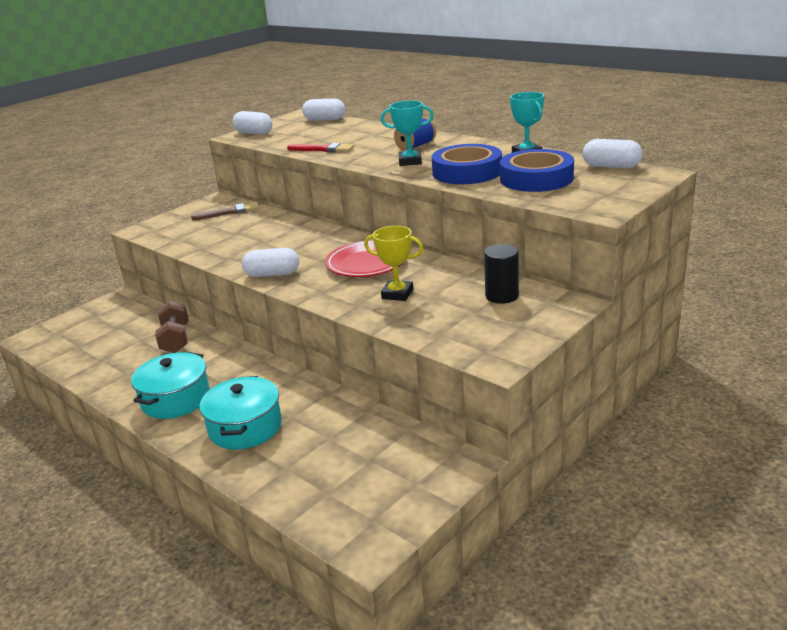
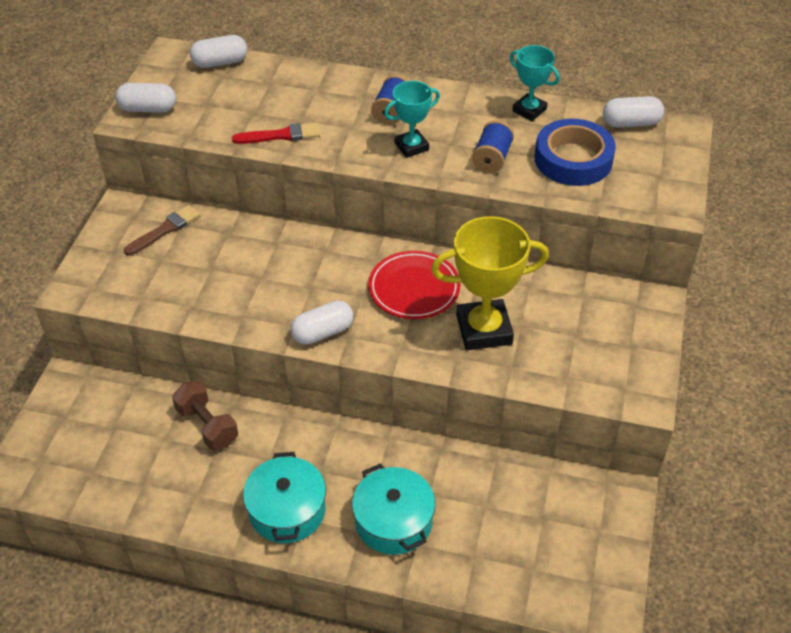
camera: 30 degrees left, 20 degrees up
(397, 294) = (484, 329): yellow trophy -> yellow trophy, size x1.75
(467, 172) = (492, 158): blue tape -> blue spool
(502, 296) = (586, 306): black cylinder -> none

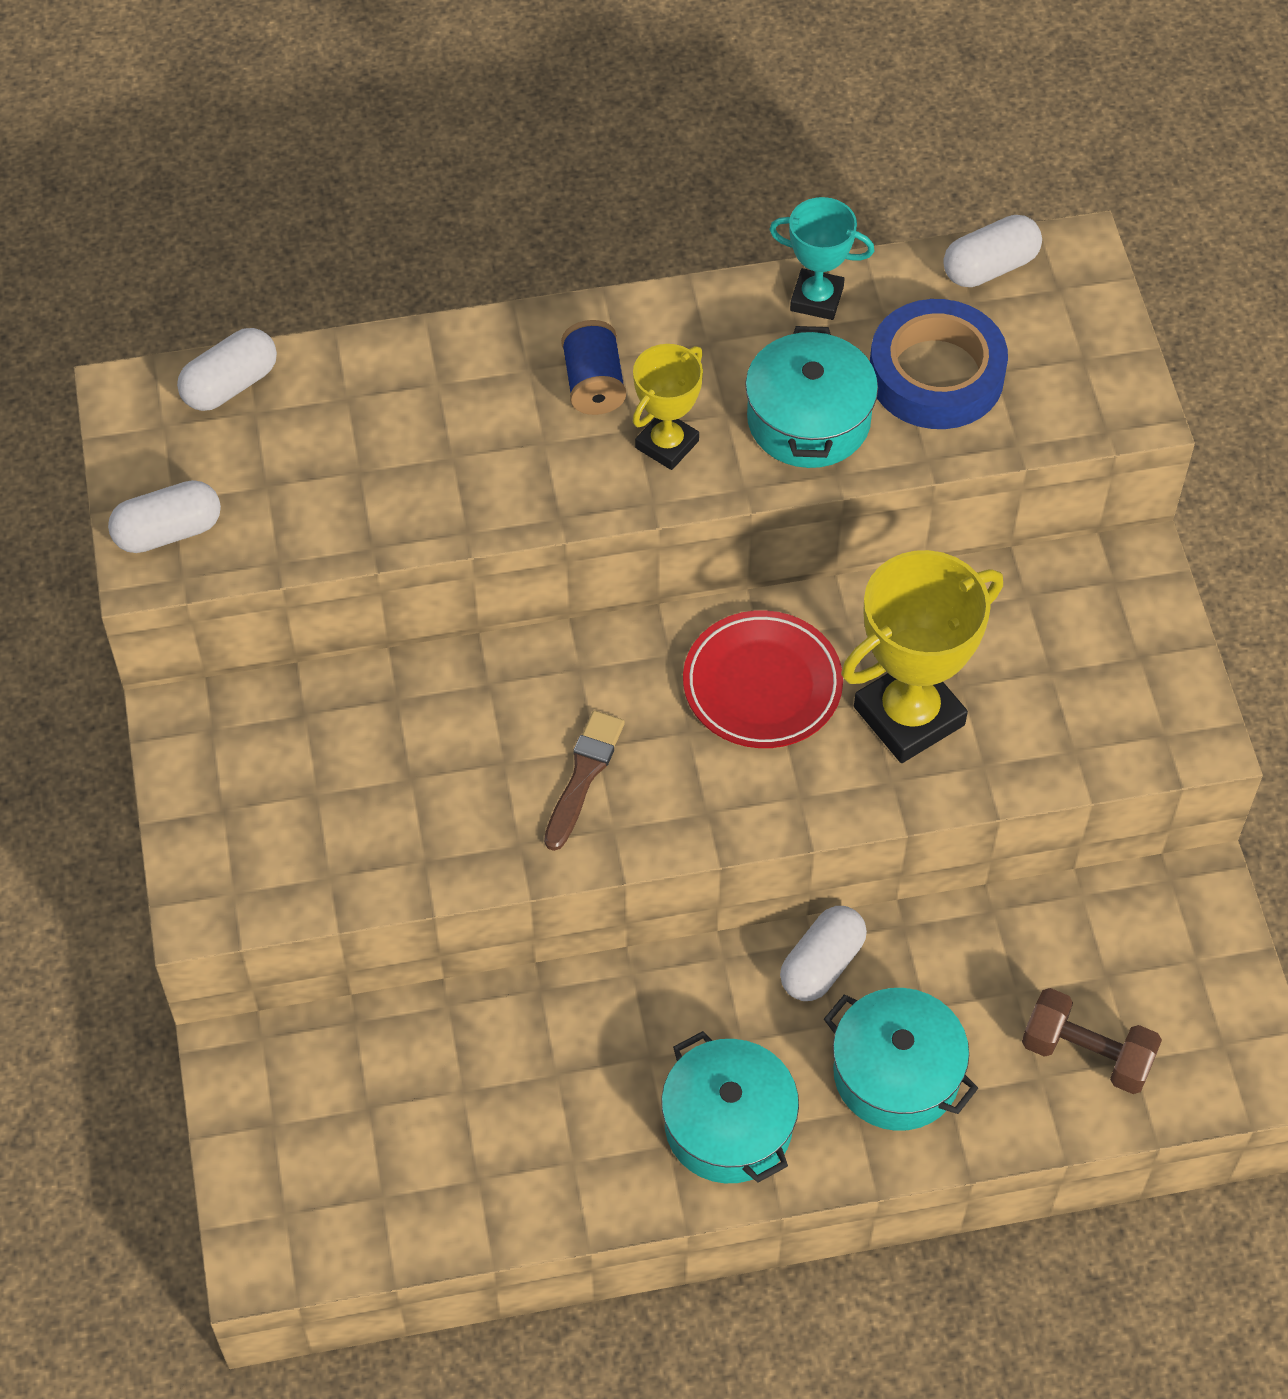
camera: 25 degrees left, 10 degrees up
(165, 230) = (283, 734): brown brush -> brown brush (583, 775)
(207, 425) = (519, 1040): brown dumbbell -> brown dumbbell (1087, 1054)
(281, 135) = (436, 502): red brush -> none
(322, 332) = (664, 821): white capsule -> white capsule (822, 964)
(411, 147) = (667, 444): turquoise trophy -> yellow trophy
(492, 158) = (808, 420): blue spool -> turquoise pot

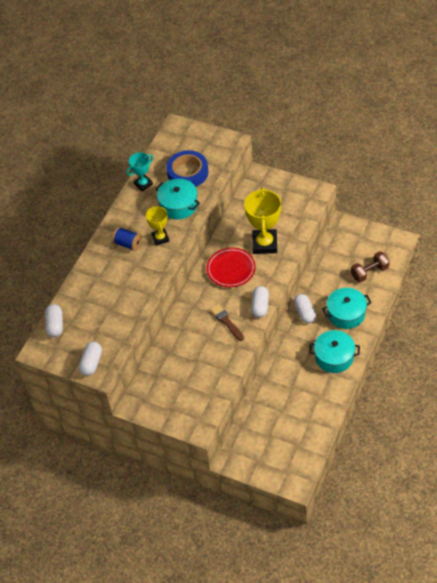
camera: 50 degrees left, 5 degrees down
(990, 267) = (165, 145): white capsule -> white capsule (260, 306)

